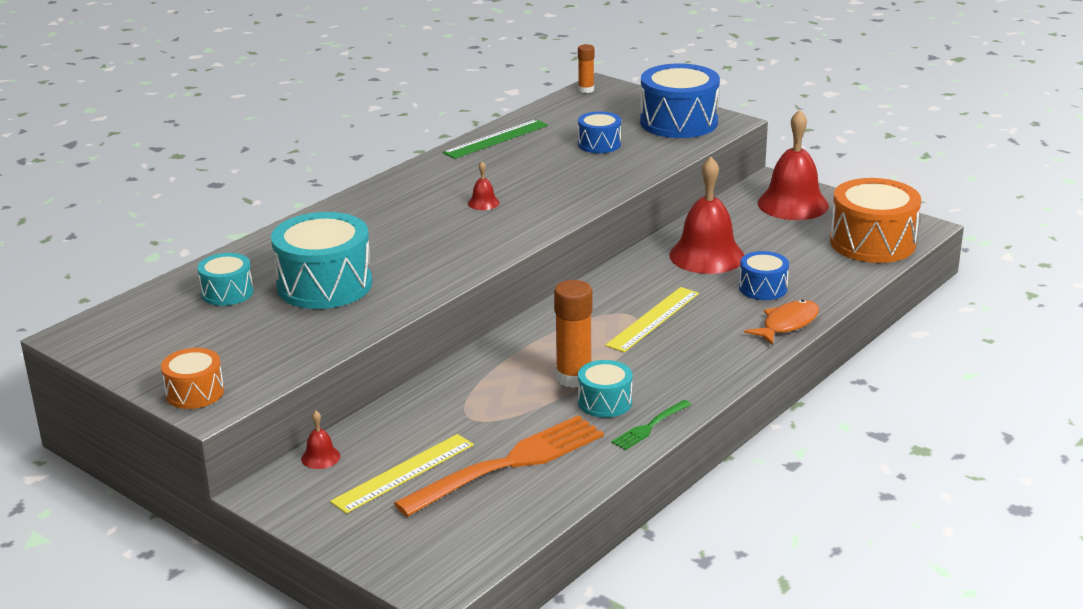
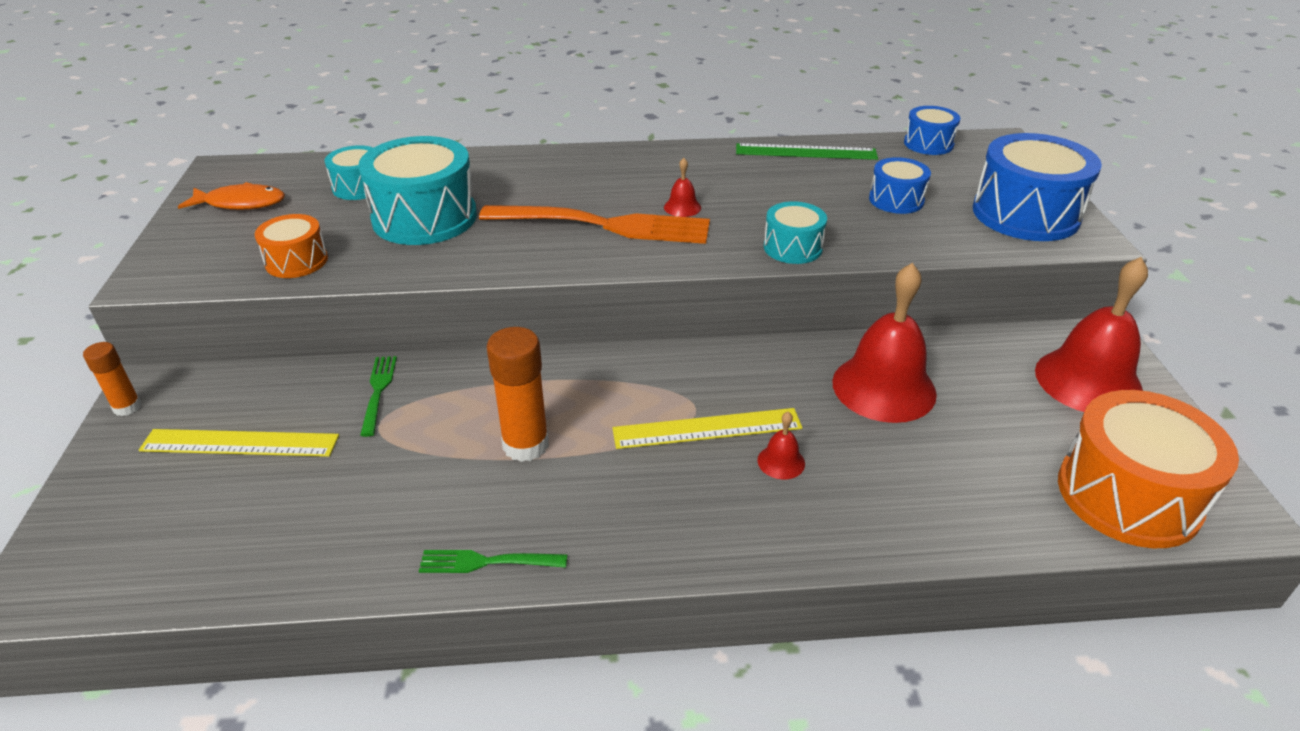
camera: 45 degrees right, 10 degrees up
(195, 393) = (170, 260): orange drum -> orange drum (296, 261)
(320, 457) = (229, 381): red bell -> red bell (781, 462)
(435, 407) = (378, 392): none -> green fork
(507, 465) = (311, 502): orange fork -> orange fork (603, 225)
(586, 90) = (978, 140): orange glue stick -> orange glue stick (127, 407)
(605, 402) = (502, 496): turquoise drum -> turquoise drum (792, 247)
(763, 288) = (886, 469): blue drum -> blue drum (928, 144)
(787, 324) = (841, 538): orange fish -> orange fish (241, 203)

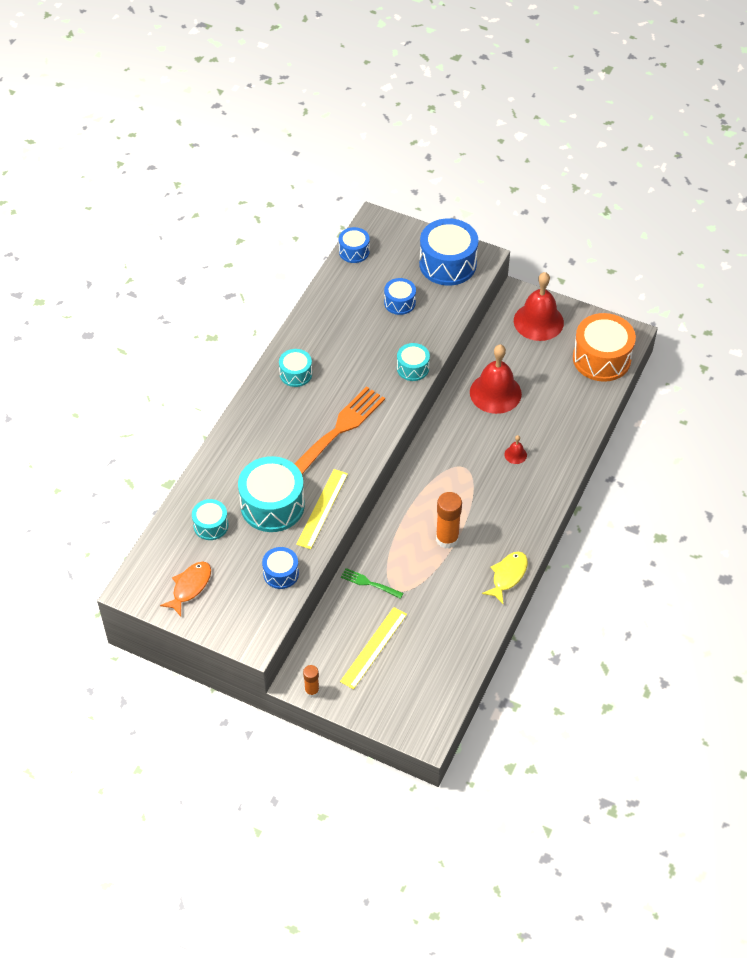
camera: 60 degrees left, 15 degrees up
(296, 261) = (281, 573): orange drum -> blue drum
(488, 562) = (508, 576): green fork -> yellow fish
(672, 167) = (296, 374): none -> turquoise drum
(682, 207) = (343, 391): red bell -> none
(707, 428) = (479, 469): yellow ruler -> yellow ruler (322, 508)
(806, 152) = (323, 308): green ruler -> none

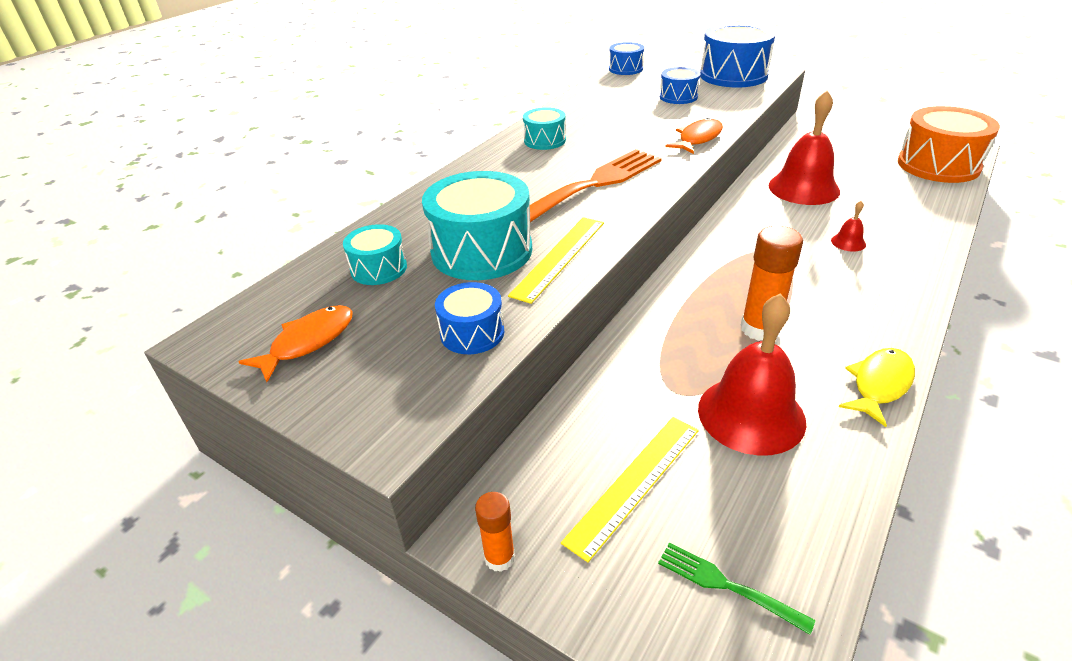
camera: 10 degrees right, 15 degrees down
(370, 583) = (631, 380): green fork -> green fork (728, 586)
(412, 368) = (698, 139): turquoise drum -> orange fish
(538, 321) = (843, 138): red bell -> red bell (751, 414)

